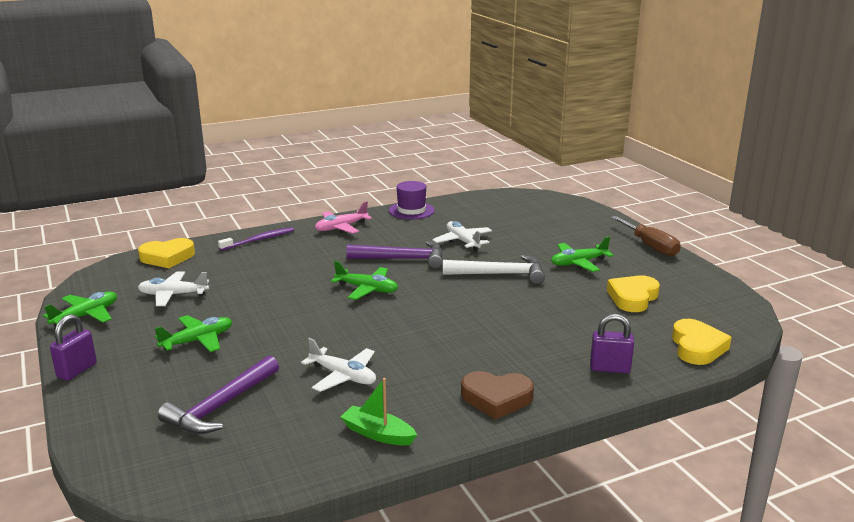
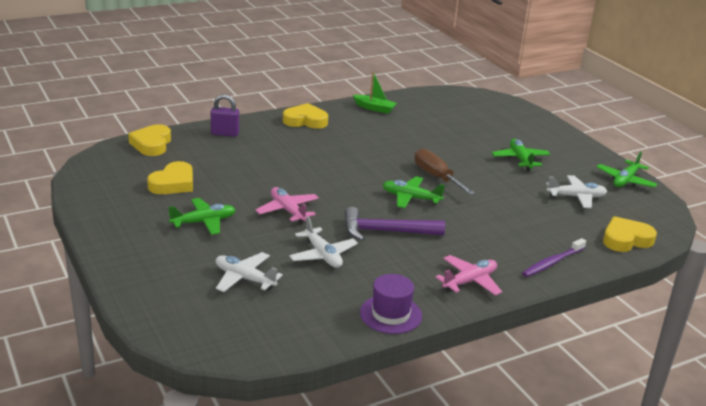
camera: 175 degrees right, 5 degrees up
(77, 370) = (581, 144): purple padlock -> none
(197, 341) = (520, 159): green plane -> green plane turned 120 degrees clockwise
(221, 406) = (472, 123): purple hammer -> none
(343, 376) = (405, 135): white plane -> white plane (244, 278)
(496, 398) = (305, 121): brown heart -> yellow heart
(500, 274) = (288, 210): white hammer -> pink plane
(650, 246) = (110, 243): brown screwdriver -> brown screwdriver (436, 177)

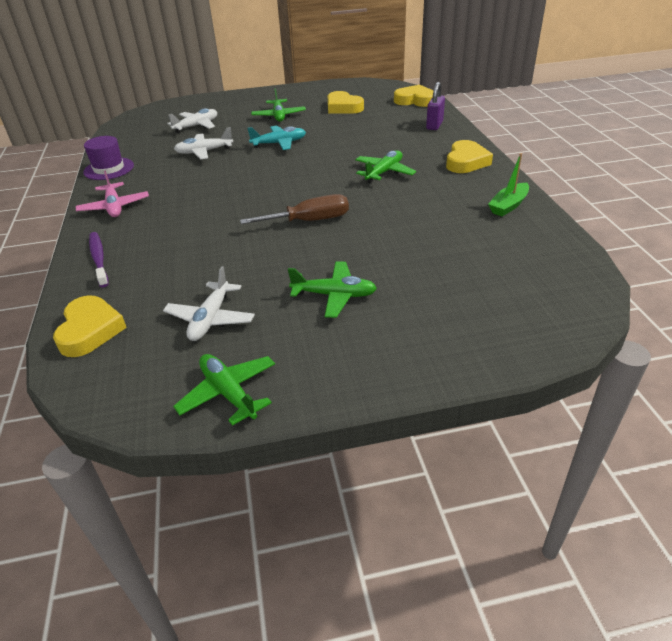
camera: 110 degrees right, 10 degrees up
(288, 210) = (279, 143): pink plane -> turquoise plane
(386, 231) = (219, 180): purple hammer -> none
(411, 198) = (271, 199): green plane -> green plane (384, 172)

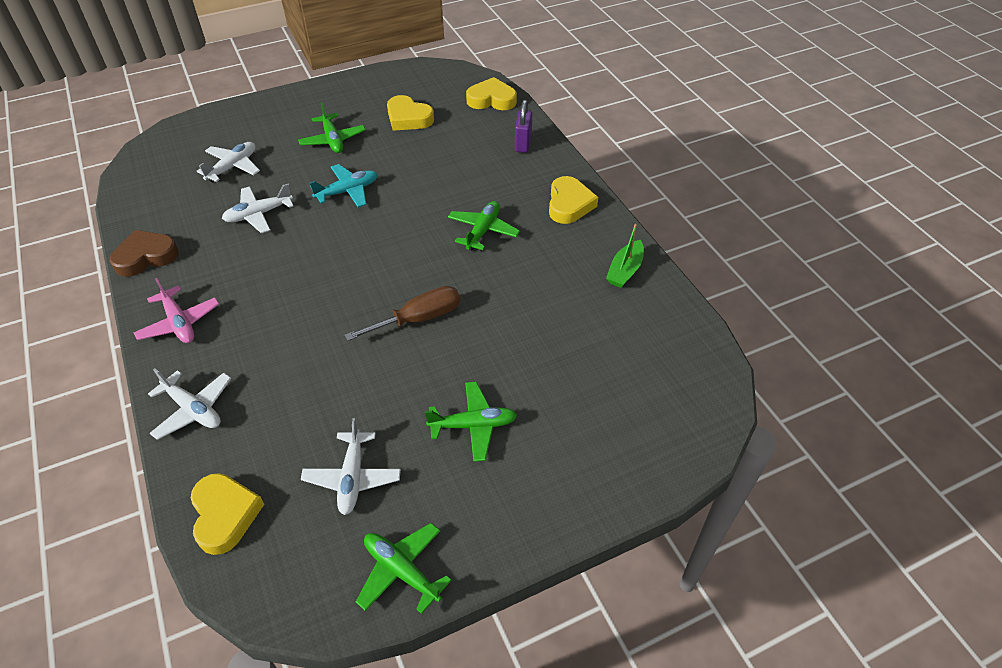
camera: 15 degrees left, 10 degrees up
(99, 259) = (193, 409): purple toothbrush -> white plane
(109, 169) = (146, 257): purple hat -> brown heart

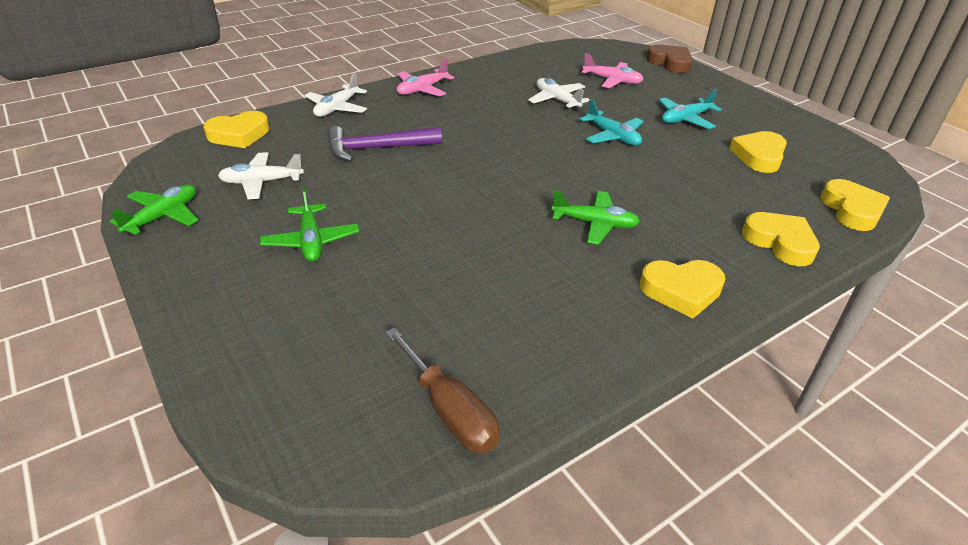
camera: 80 degrees right, 10 degrees down
(146, 257) = (488, 67): brown heart -> brown heart (670, 63)
(233, 167) = (612, 81): white plane -> pink plane
(310, 370) = (377, 148): none -> purple hammer
(333, 140) = (685, 119): green plane -> turquoise plane
(418, 319) = (447, 195): brown screwdriver -> brown screwdriver (450, 410)
(523, 144) = (780, 242): purple padlock -> yellow heart
(625, 270) = (572, 351): green boat -> none

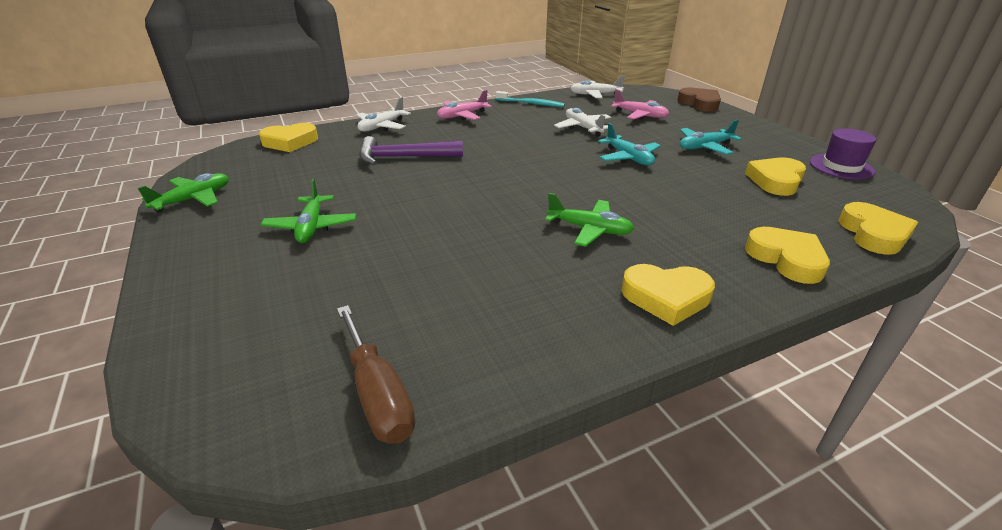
camera: 10 degrees right, 5 degrees down
(262, 182) = (291, 178): white plane -> white plane (595, 95)
(493, 69) = (531, 103): none -> turquoise toothbrush
(817, 136) = (841, 167): none -> purple hat

